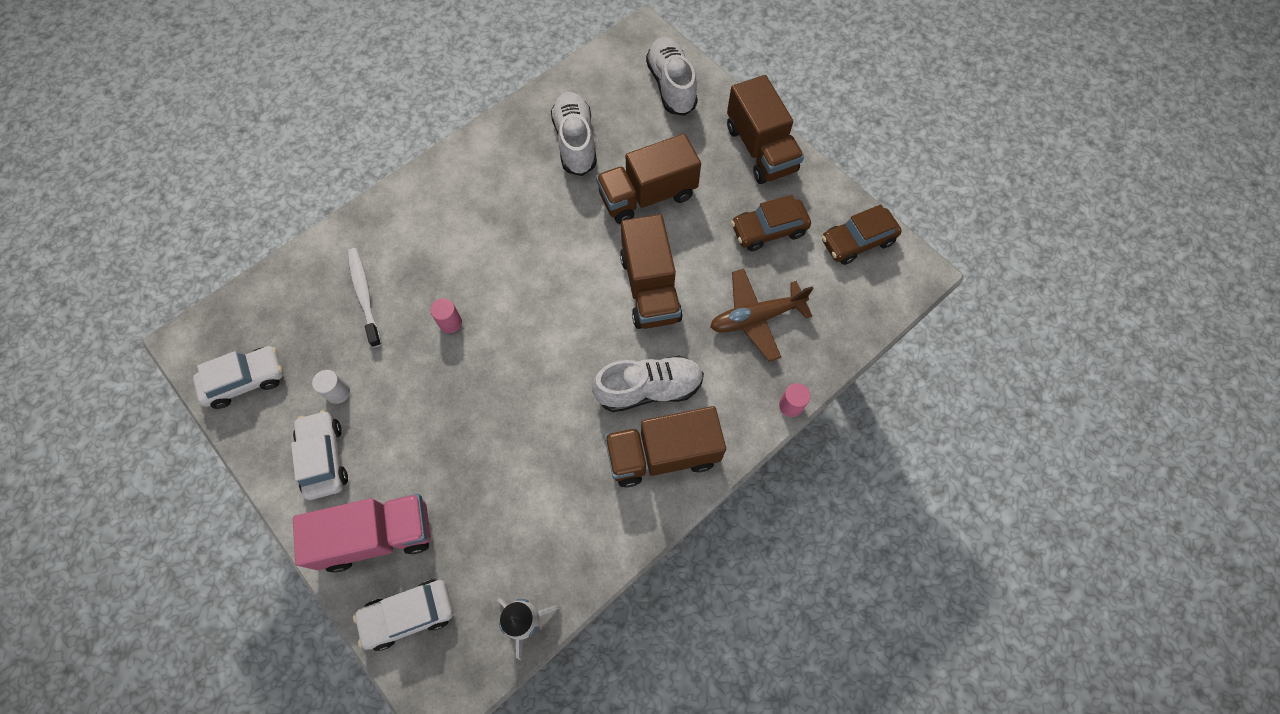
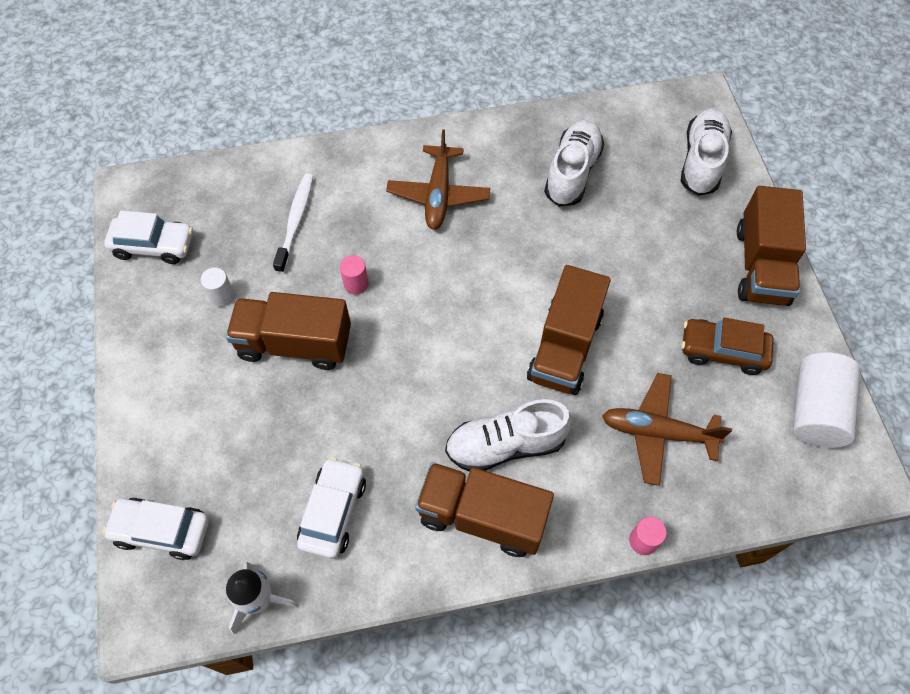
camera: 30 degrees right, 5 degrees down
(324, 458) = (176, 348): white car -> white car (333, 512)
(377, 536) = (178, 443): pink truck -> none
(475, 213) = (438, 194): none -> brown plane
(647, 195) = (614, 256): brown truck -> brown truck (295, 343)
(649, 389) = (506, 445): white shoe -> white shoe turned 150 degrees clockwise
(857, 241) = (815, 410): brown car -> white cylinder

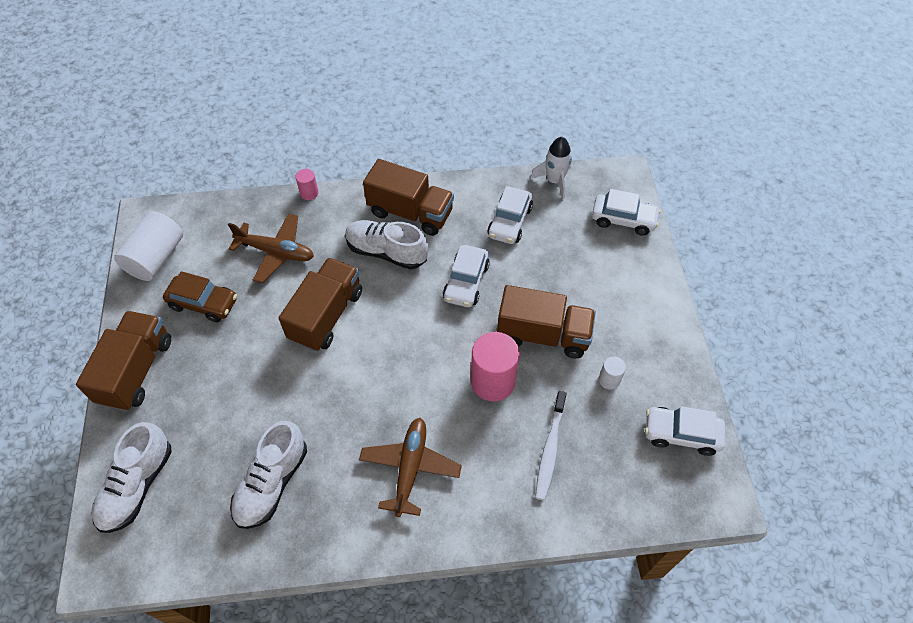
camera: 175 degrees left, 5 degrees down
(356, 284) = (493, 381): pink cylinder -> pink cylinder, size x2.05
(392, 407) = (466, 282): none -> white car
(506, 445) = (386, 252): white shoe -> white shoe turned 150 degrees counterclockwise

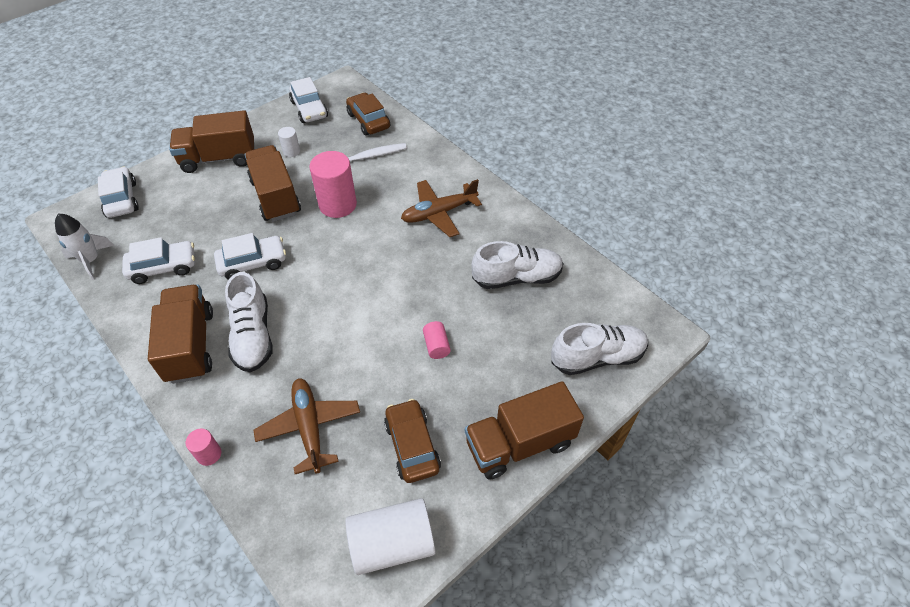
camera: 125 degrees left, 5 degrees down
(265, 368) = (436, 346): none -> pink cylinder
(326, 315) = (354, 337): brown truck -> brown truck (219, 158)
(618, 487) = (368, 121): none -> brown car

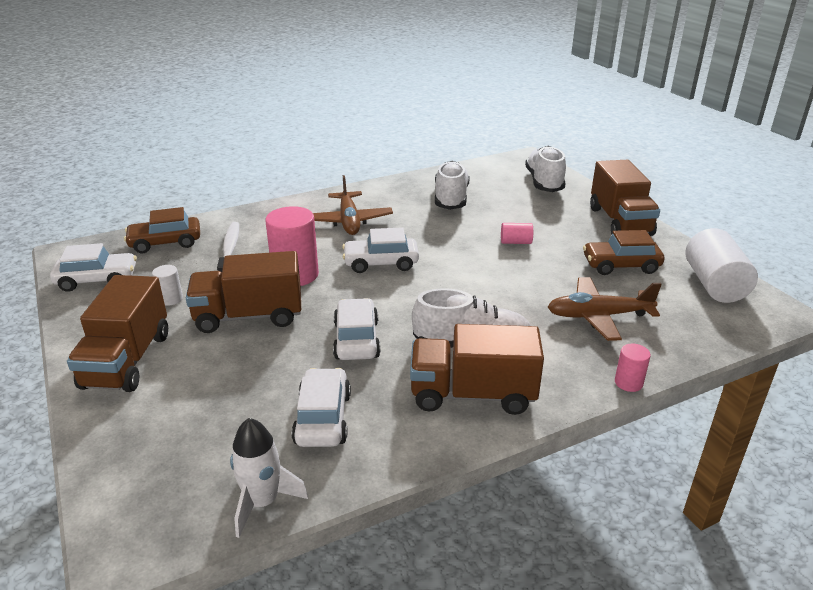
camera: 75 degrees left, 20 degrees down
(121, 199) = (136, 468): white car -> white car (381, 263)

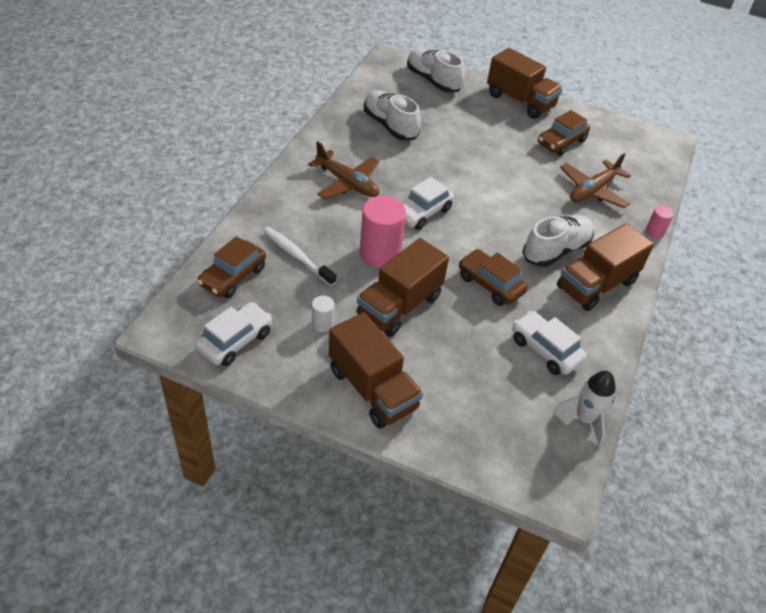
camera: 45 degrees left, 15 degrees up
(356, 340) = (490, 284): white car -> brown car
(515, 242) = (482, 150): pink cylinder -> none
(714, 284) = (621, 134): white cylinder -> none

